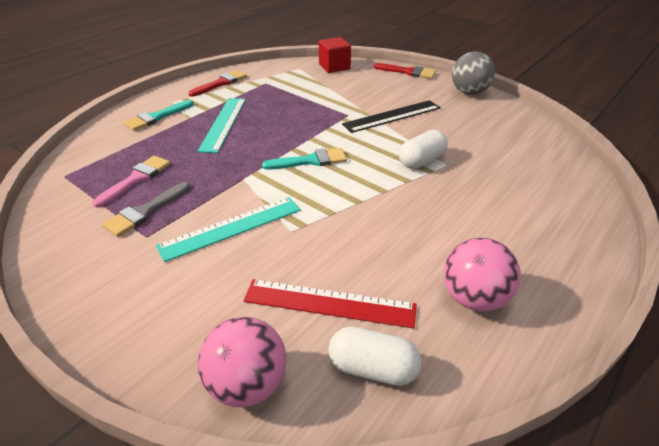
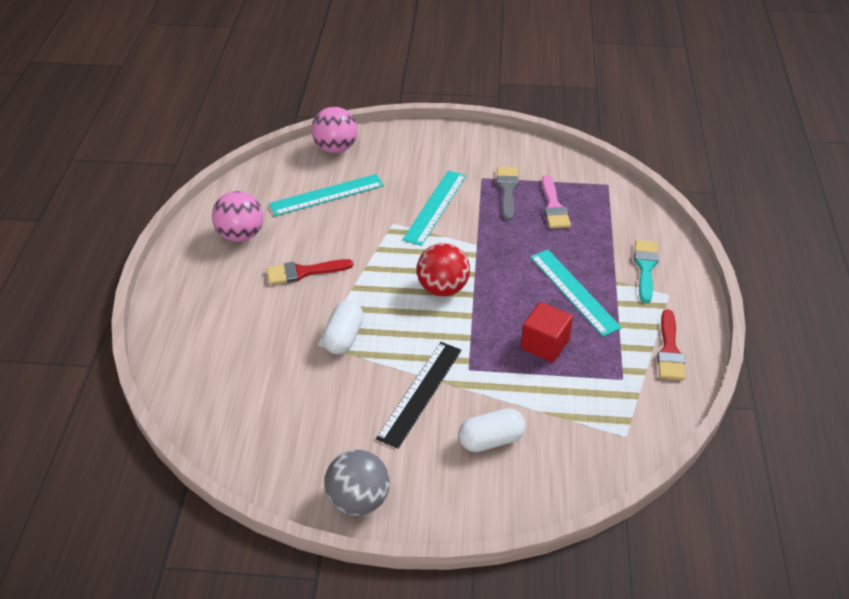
camera: 145 degrees right, 5 degrees up
(310, 161) = (443, 288): turquoise brush -> red ball
(329, 303) = (326, 195): red ruler -> turquoise ruler
(334, 67) = (585, 468): red cube -> red cube (544, 344)
(372, 368) = (279, 178): white capsule -> white capsule (491, 440)
(408, 72) = (474, 513): red brush -> red brush (303, 272)

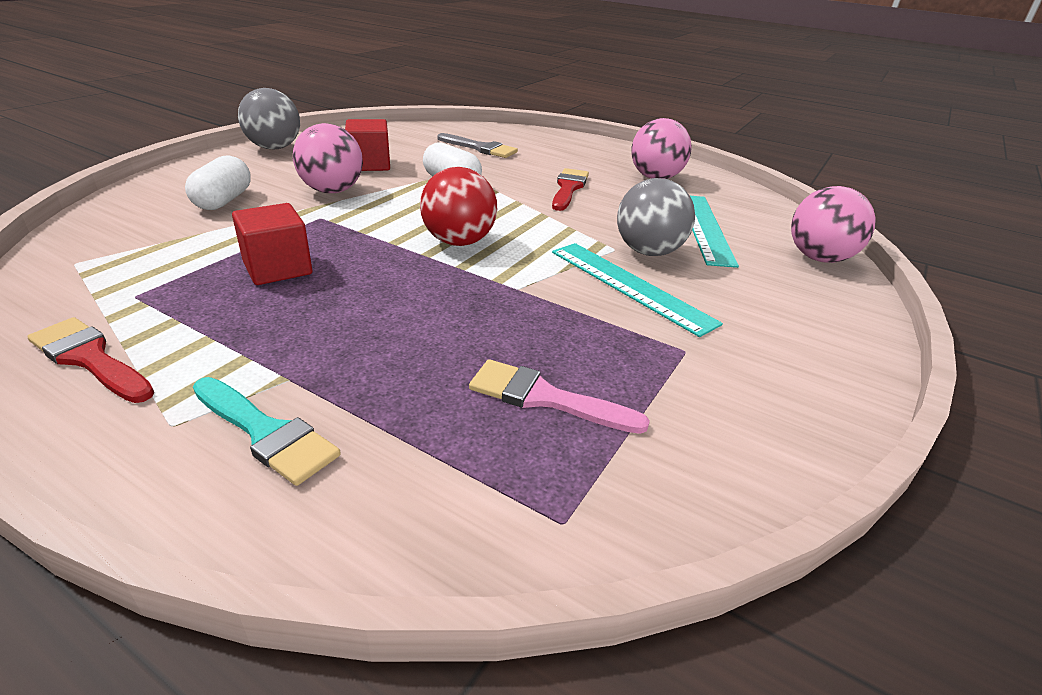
camera: 115 degrees right, 10 degrees down
(346, 406) = (369, 164): none -> red cube
(385, 210) = (648, 252): none -> grey ball
(420, 393) = (332, 191): black ruler -> pink ball
(507, 190) = (633, 364): grey brush -> grey brush (480, 148)
(574, 291) = (326, 327): turquoise ruler -> none

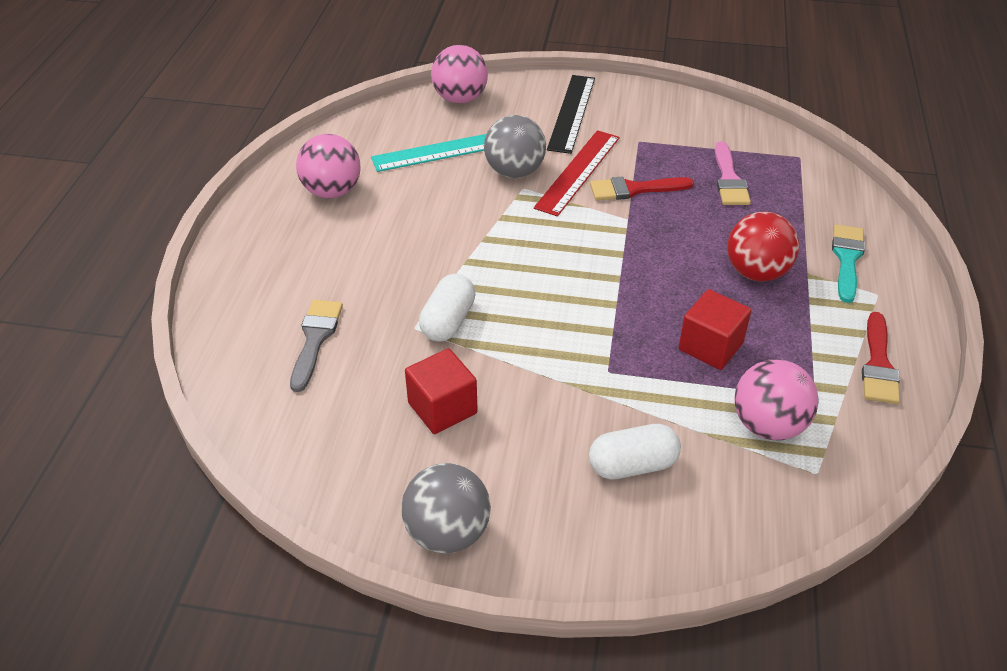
camera: 110 degrees left, 10 degrees up
(332, 191) = (541, 397): pink ball -> pink ball (768, 425)
(459, 242) = (581, 269): red ball -> red ball (756, 272)
(568, 188) = (405, 239): red brush -> red brush (634, 189)
(630, 286) = (578, 172): turquoise ruler -> red ruler
(776, 320) = (572, 113): none -> black ruler

